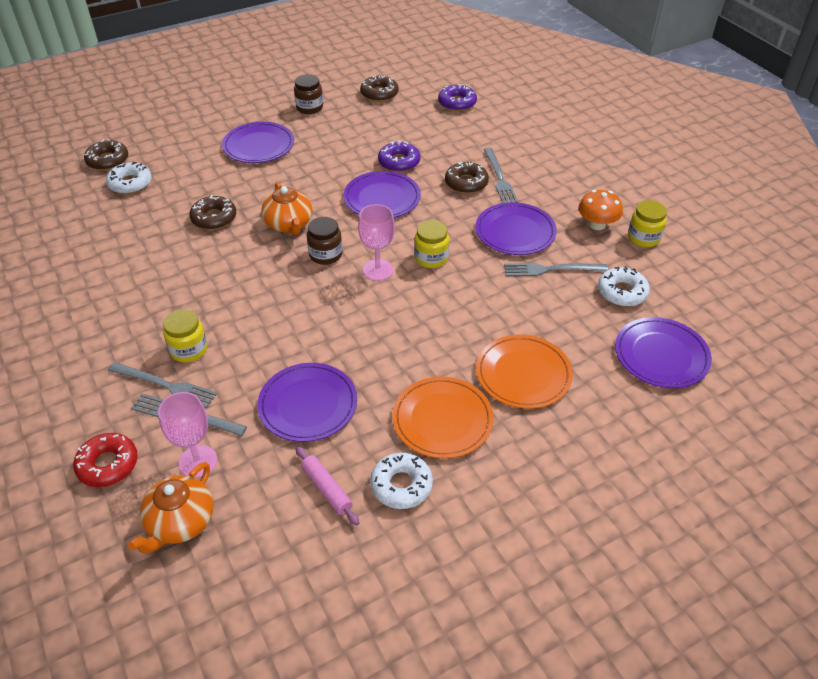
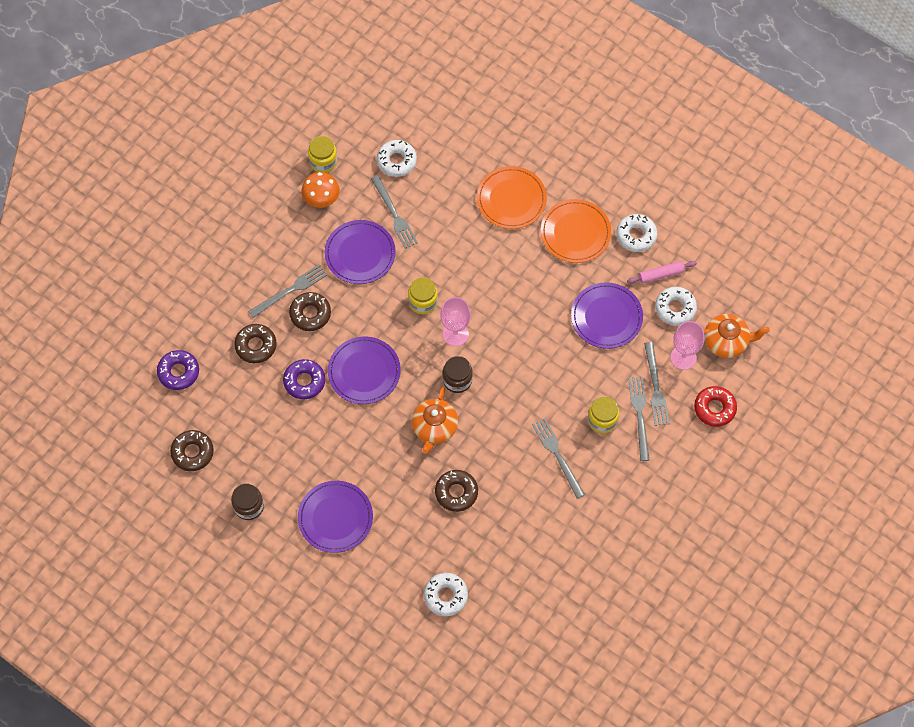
camera: 115 degrees left, 20 degrees up
(108, 160) = (423, 642): brown donut -> brown donut (256, 346)
(184, 299) = (557, 455): none -> grey fork
(268, 483) = (675, 308): none -> white donut
(289, 224) = (434, 427): orange teapot -> orange teapot turned 150 degrees clockwise
(327, 489) = (661, 274): pink rolling pin -> pink rolling pin turned 45 degrees clockwise
(661, 355) = (450, 123): purple plate -> none

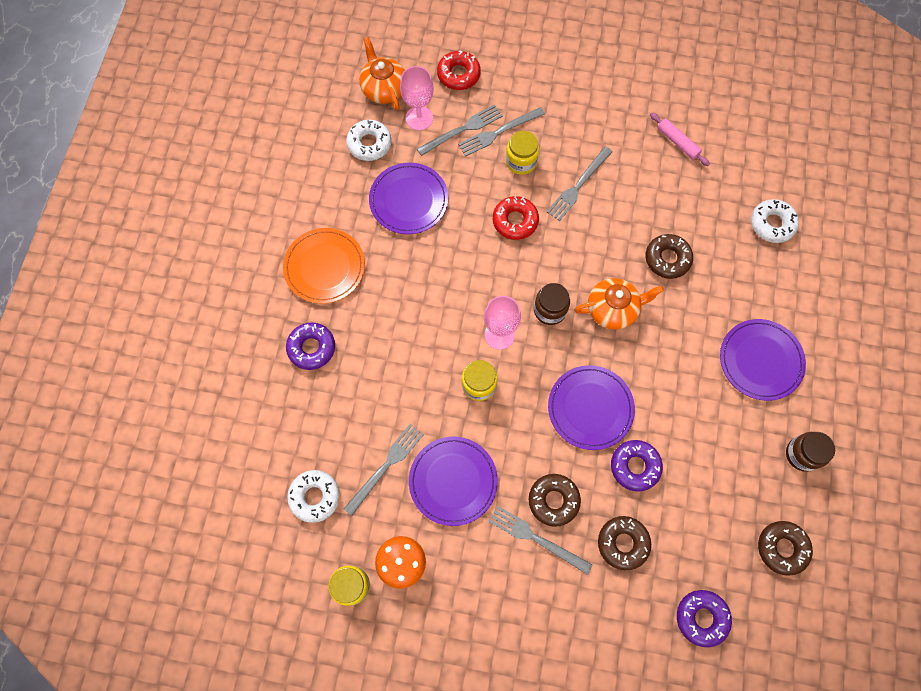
camera: 115 degrees left, 5 degrees up
(511, 199) = (311, 348): orange plate -> purple donut
(548, 390) = (515, 221): none -> red donut
(636, 235) = (302, 208): white donut -> none
(661, 274) = (337, 170): pink rolling pin -> pink rolling pin (677, 142)

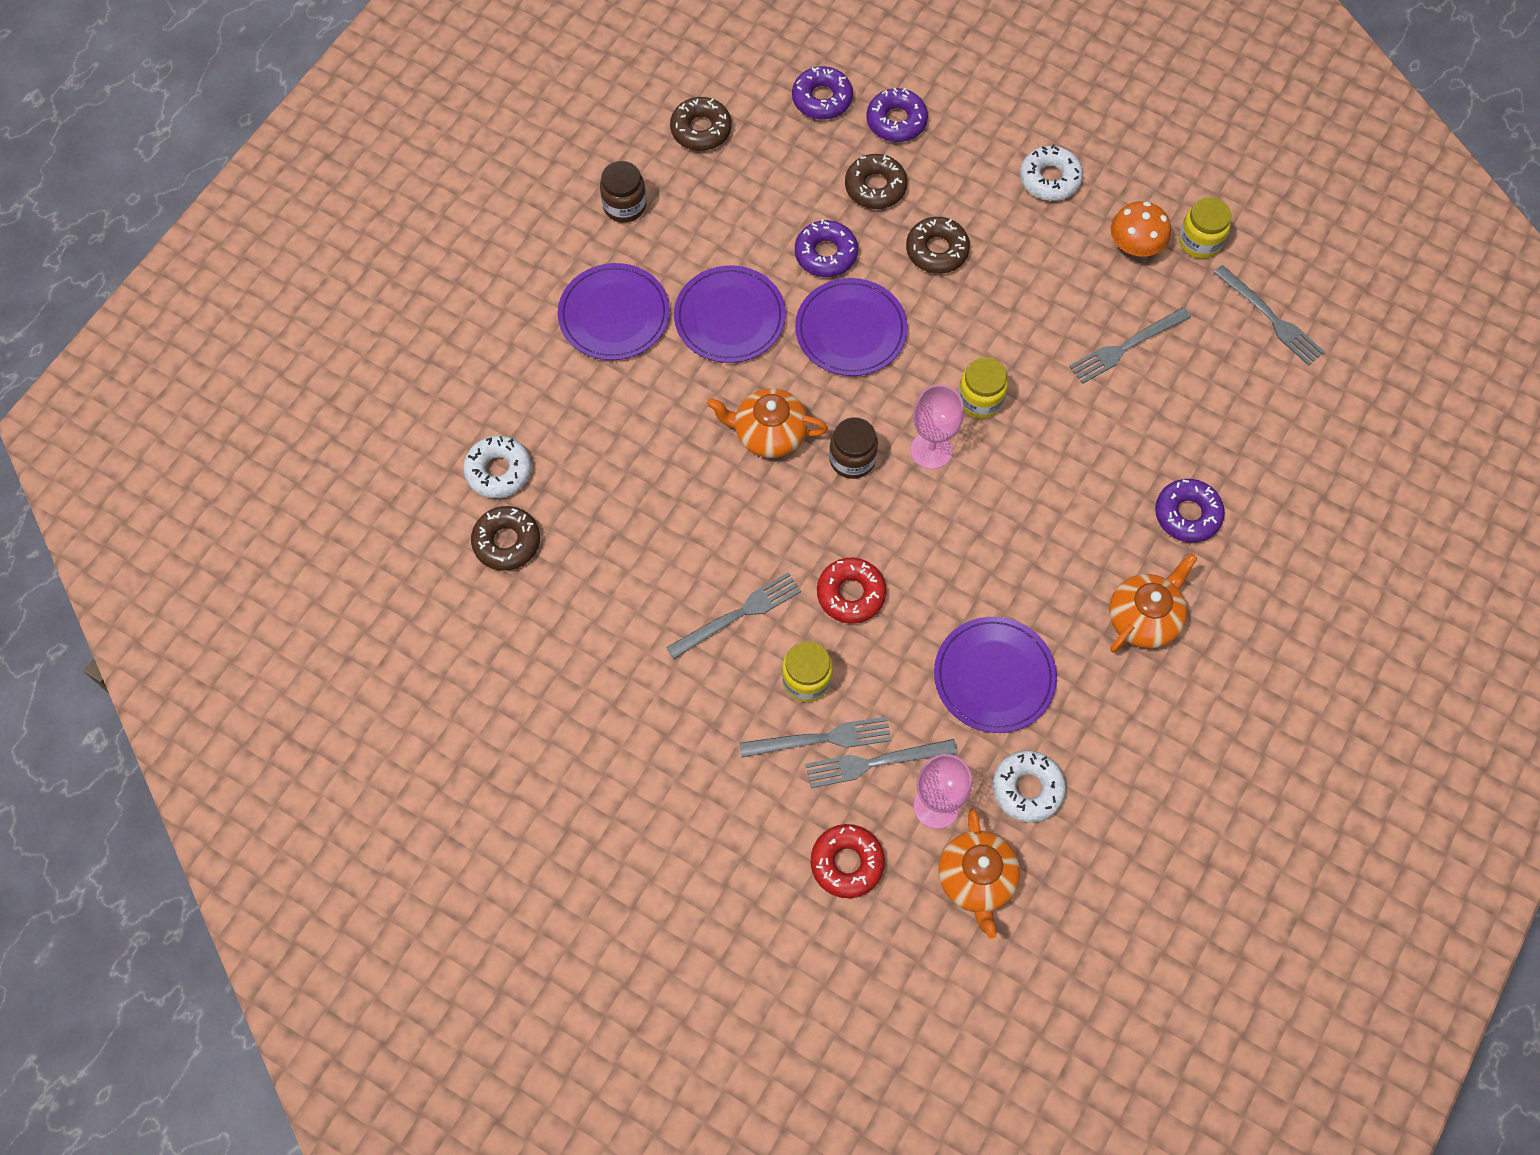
camera: 160 degrees left, 5 degrees down
(315, 497) = (1222, 341): white donut -> white donut (1050, 179)
(324, 267) = (1144, 618): orange plate -> orange teapot
(453, 481) = (1049, 306): purple plate -> purple plate (730, 317)
(536, 538) = (972, 221): grey fork -> grey fork (1270, 318)
(632, 617) = (896, 121): none -> purple donut
(667, 259) = (665, 472): brown donut -> brown donut (507, 542)
(677, 142) = (563, 630): pink rolling pin -> none

